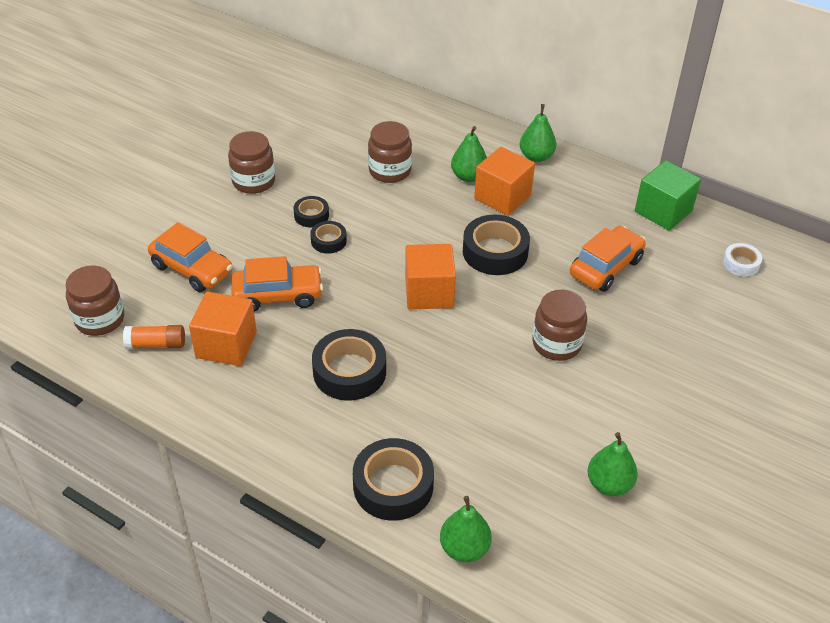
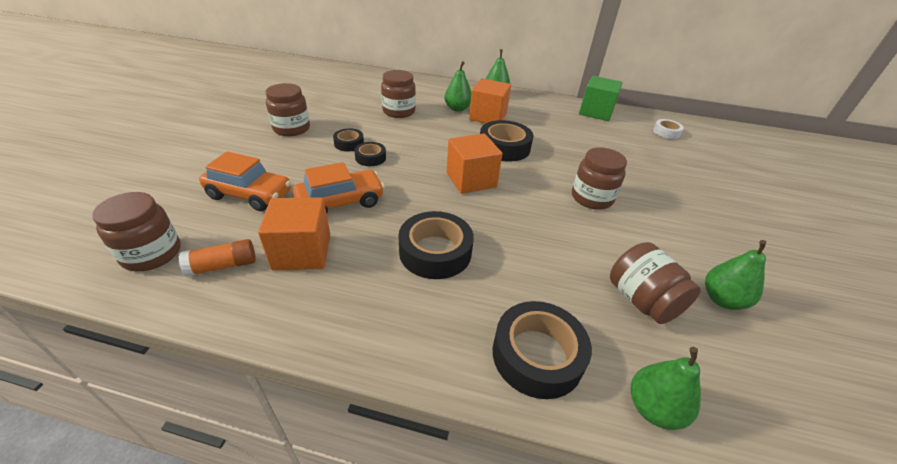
camera: 20 degrees left, 5 degrees down
(524, 465) = (642, 300): none -> brown jar
(605, 267) = (586, 145): orange car -> none

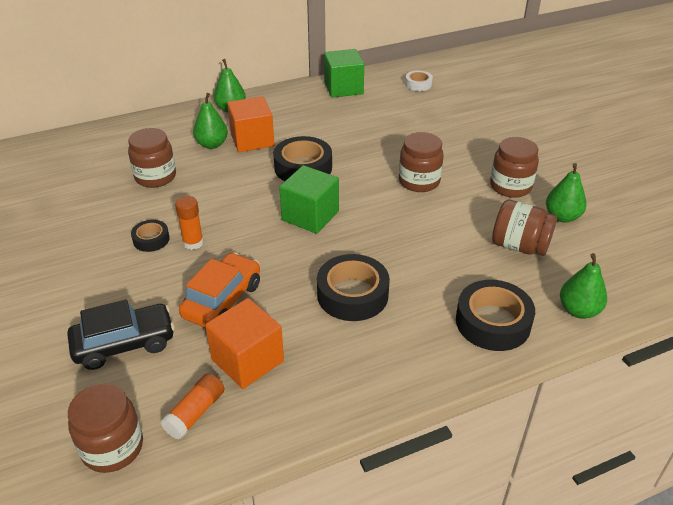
camera: 35 degrees left, 0 degrees up
(250, 194) = (124, 344): orange car -> black car
(291, 129) = (63, 255): brown jar -> brown jar (510, 186)
(370, 158) = (193, 243): black tape -> orange glue stick
(471, 180) = (310, 216): orange cube -> green cube

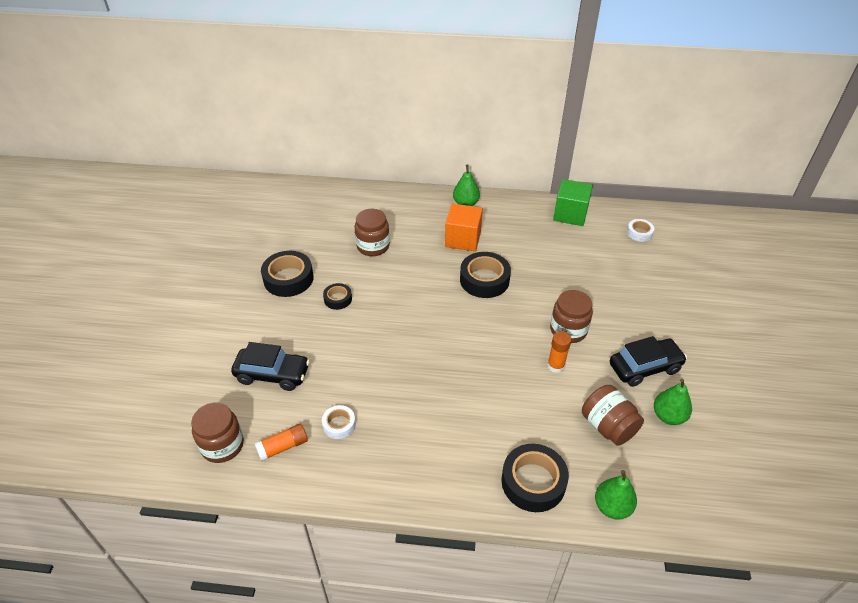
camera: 30 degrees right, 5 degrees up
(193, 243) = (363, 314): orange glue stick -> orange glue stick (556, 366)
(212, 144) = (430, 232): green pear -> none
(222, 300) = (353, 370): orange car -> none
(247, 360) = (339, 424): orange cube -> white tape
(310, 216) = (460, 326): green cube -> none
(352, 294) = (444, 408): black tape -> black tape (288, 279)
(510, 186) = (644, 367): brown jar -> black car

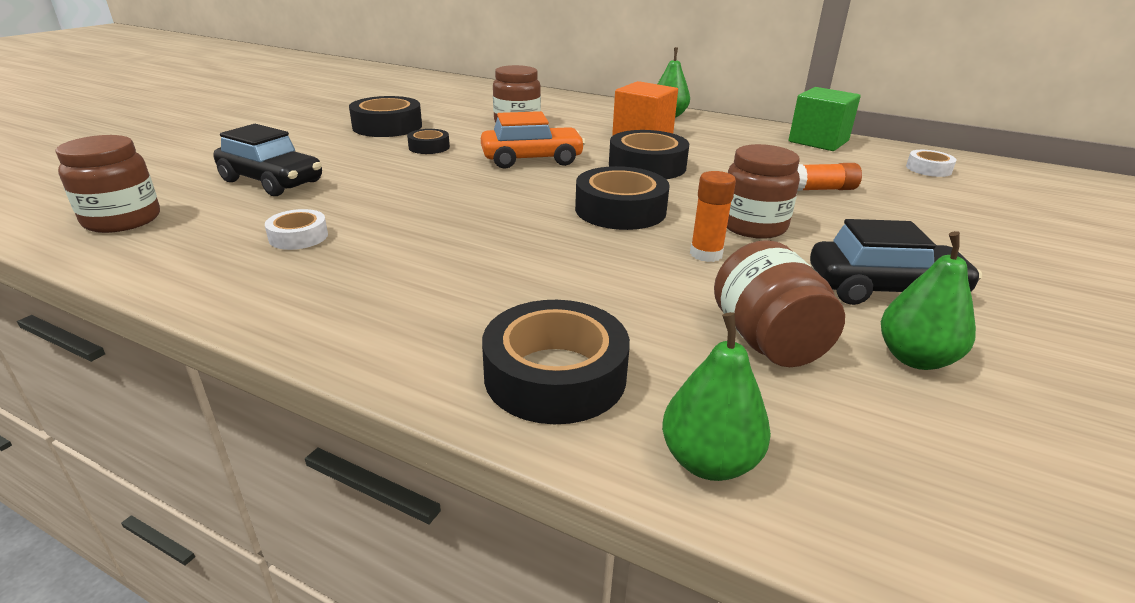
camera: 20 degrees right, 15 degrees down
(283, 447) = (194, 238): orange glue stick -> orange glue stick (821, 189)
(412, 294) = (532, 159): none -> orange car
(494, 337) = (620, 210): none -> black tape

